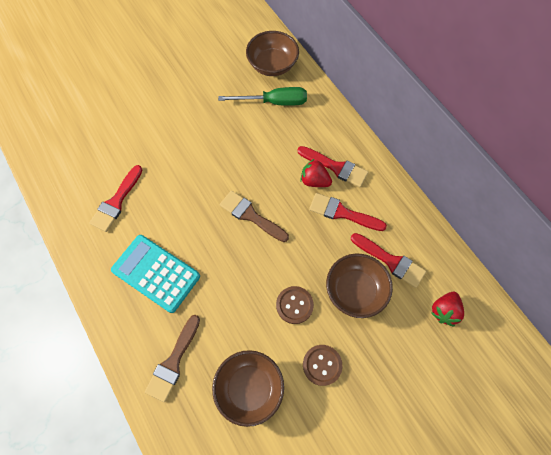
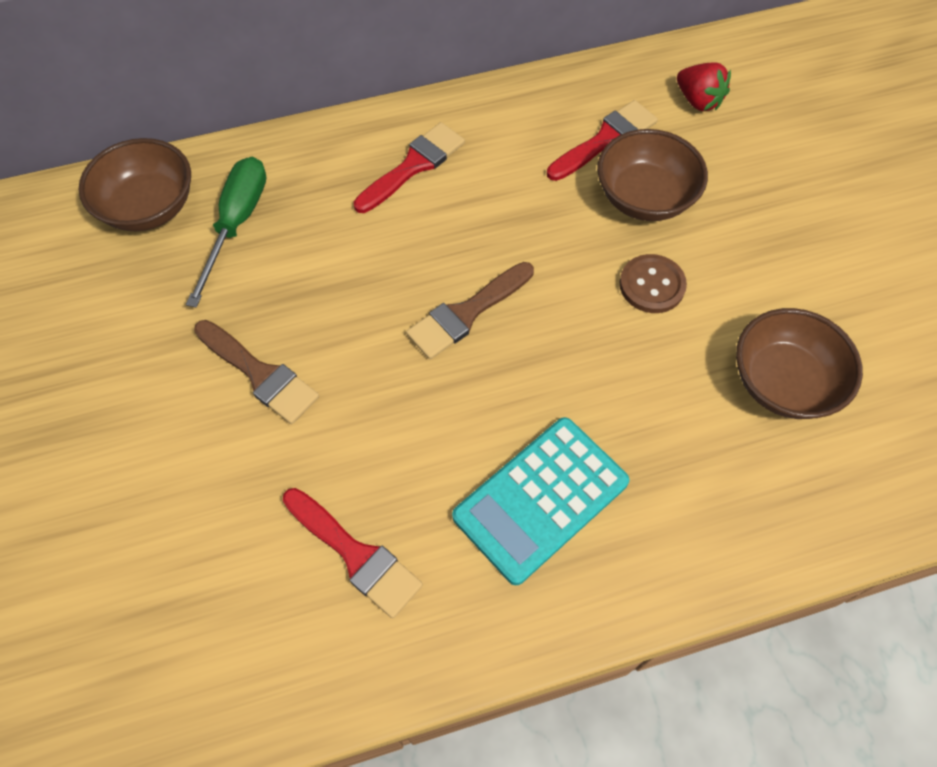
camera: 75 degrees left, 5 degrees down
(173, 362) = (721, 496): brown brush -> brown brush (260, 374)
(314, 181) = (429, 202): red strawberry -> none
(322, 365) = (758, 271): brown button -> none
(342, 213) = (503, 179): red brush -> none

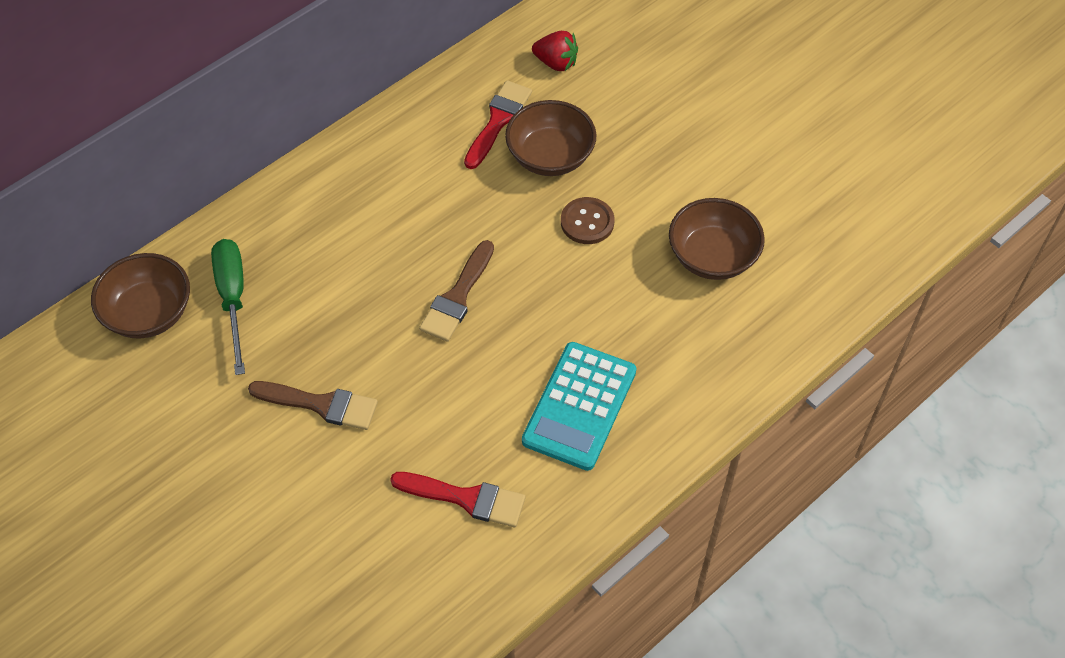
camera: 25 degrees left, 5 degrees down
(414, 166) = (354, 198): red brush -> none

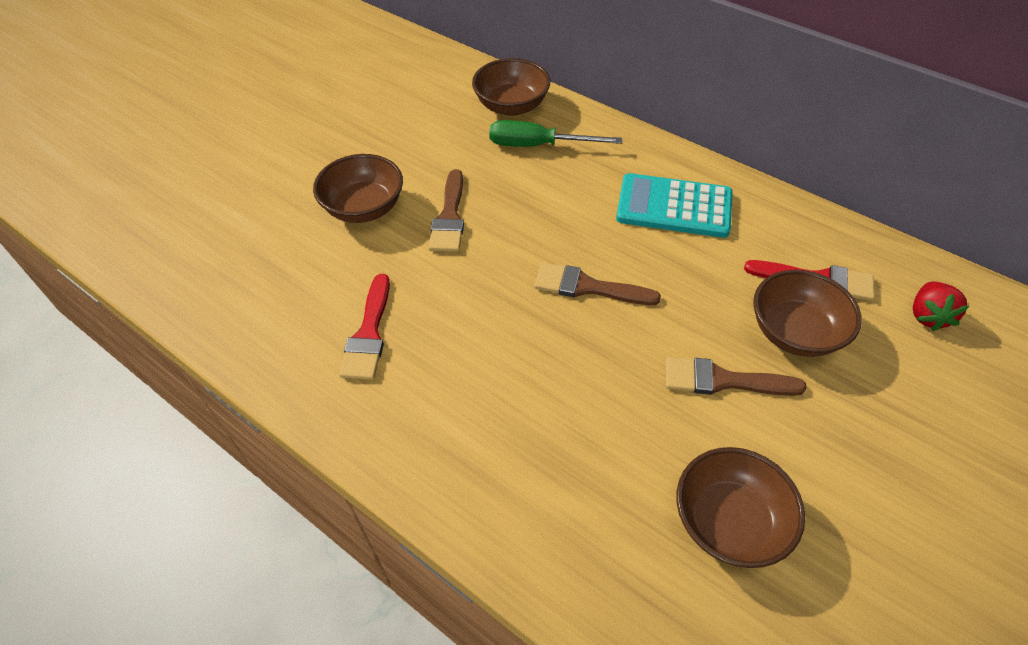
camera: 80 degrees right, 5 degrees down
(233, 299) = (538, 145): green screwdriver -> green screwdriver turned 150 degrees counterclockwise
(276, 491) = (364, 208): none -> brown bowl
(579, 406) = (485, 411): turquoise calculator -> turquoise calculator (674, 207)
(587, 222) = (723, 380): brown button -> brown brush

